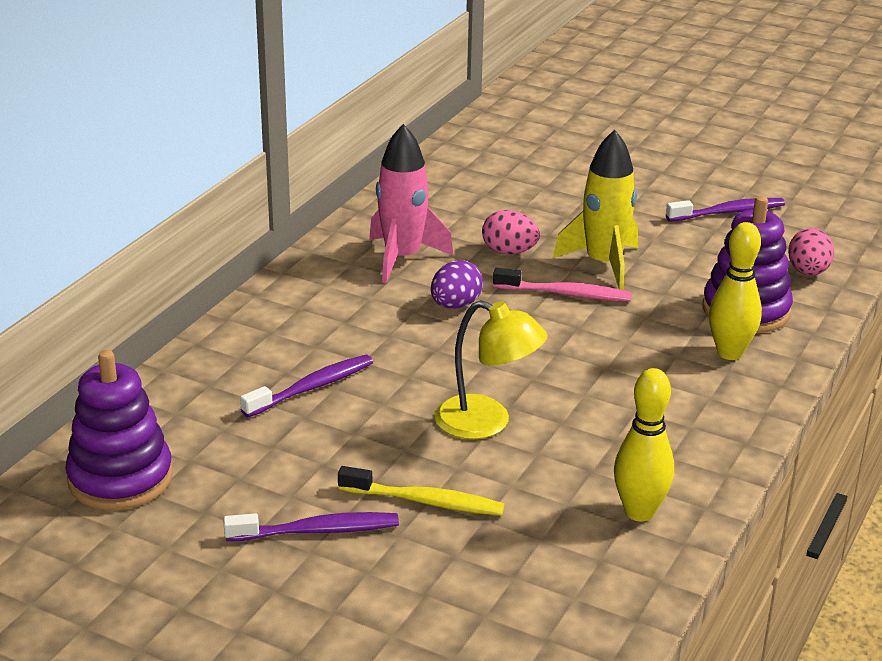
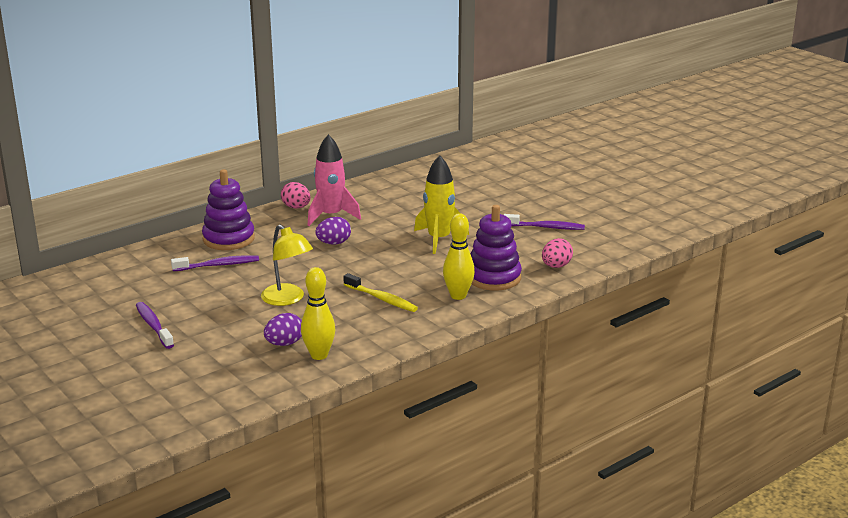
camera: 25 degrees right, 5 degrees down
(120, 478) = (88, 284): purple stacking toy -> purple stacking toy (228, 239)
(317, 531) = (153, 326): purple toothbrush -> purple toothbrush turned 135 degrees counterclockwise
(425, 501) = (218, 326): yellow toothbrush -> yellow toothbrush (382, 299)
(509, 252) = (393, 223): pink egg -> pink egg (296, 207)
(565, 505) = (284, 343): none -> purple egg
(566, 294) = (400, 249): pink toothbrush -> none

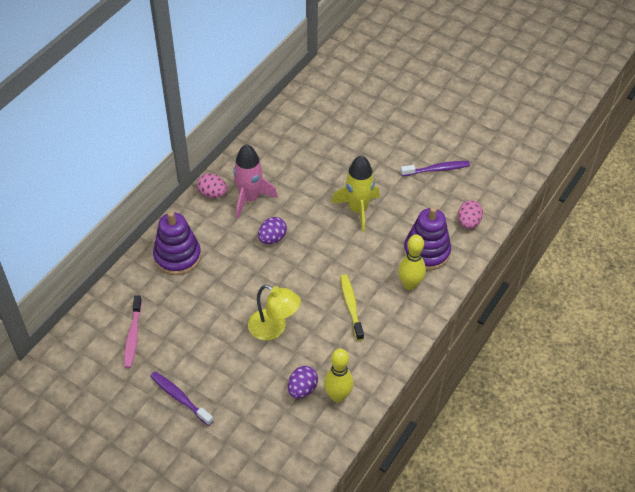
camera: 20 degrees left, 25 degrees up
(142, 279) = (133, 336): none -> pink toothbrush
(218, 265) = (189, 297): purple toothbrush -> none
(382, 299) = (351, 306): yellow toothbrush -> yellow toothbrush turned 120 degrees counterclockwise

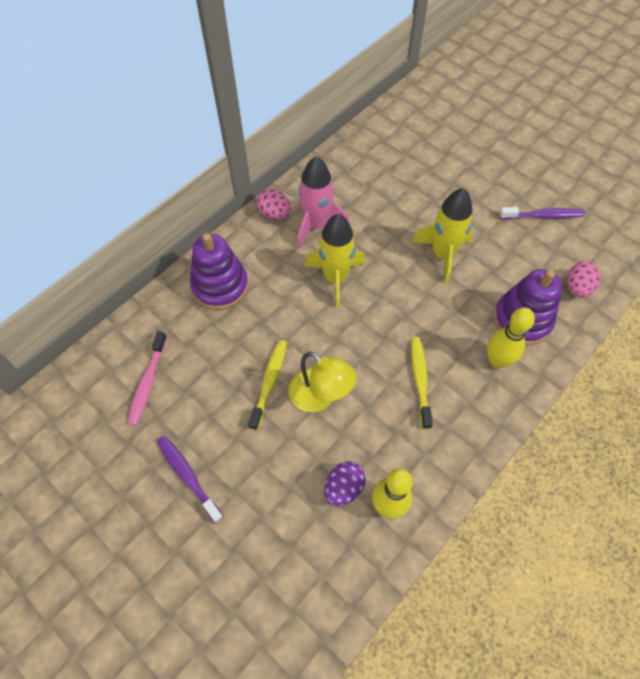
camera: 10 degrees right, 10 degrees up
(231, 323) = (269, 382): none -> yellow toothbrush
(272, 238) = (335, 278): purple egg -> yellow rocket

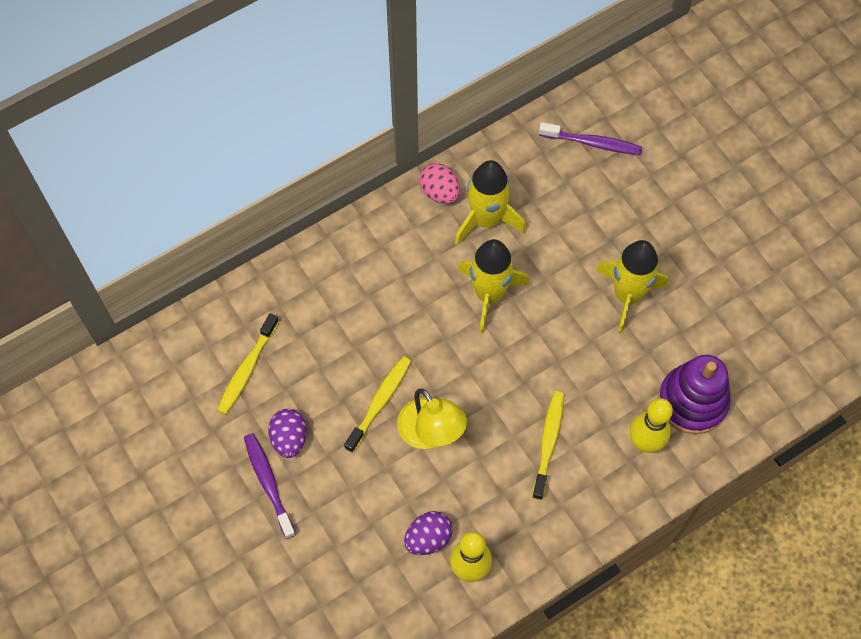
camera: 15 degrees right, 5 degrees up
(148, 382) = (247, 369): pink toothbrush -> yellow toothbrush
(198, 432) = (289, 438): none -> purple egg
(220, 286) = (352, 272): purple stacking toy -> none
(316, 225) = (486, 220): pink rocket -> yellow rocket
(543, 216) = (771, 274): purple toothbrush -> purple toothbrush (593, 143)
(577, 288) = (775, 378): pink egg -> none

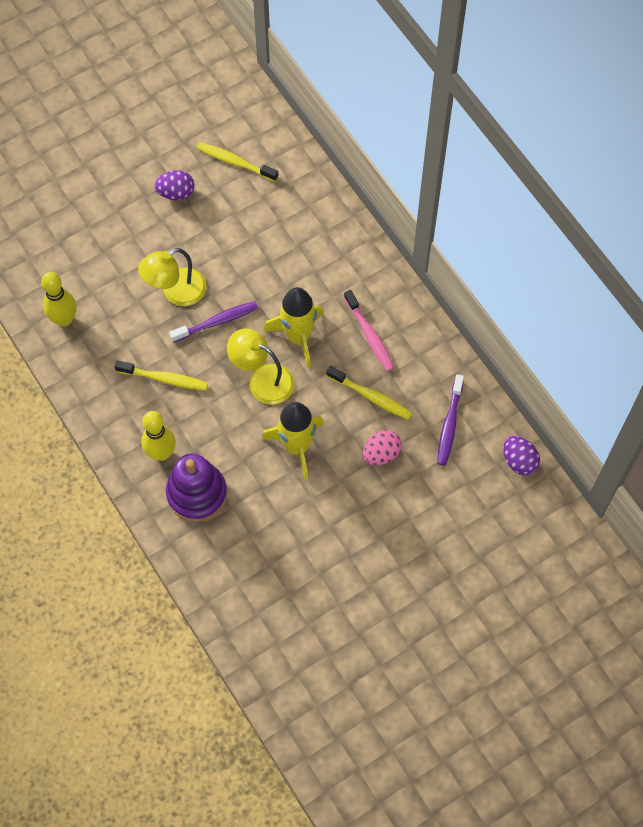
camera: 90 degrees right, 0 degrees up
(268, 483) = (140, 180): purple toothbrush -> purple toothbrush (217, 322)
(380, 402) = (204, 255): yellow toothbrush -> yellow toothbrush (371, 396)
(428, 538) = (90, 290): purple egg -> purple egg (519, 461)
(439, 192) = (396, 299): pink egg -> pink egg (381, 454)
(486, 220) = (369, 335): yellow rocket -> pink toothbrush
(546, 332) = (262, 380): none -> yellow lamp

